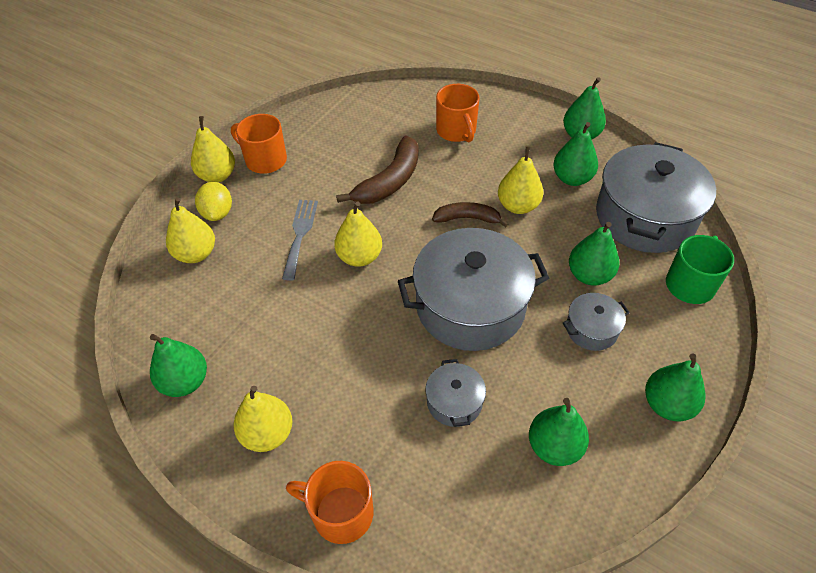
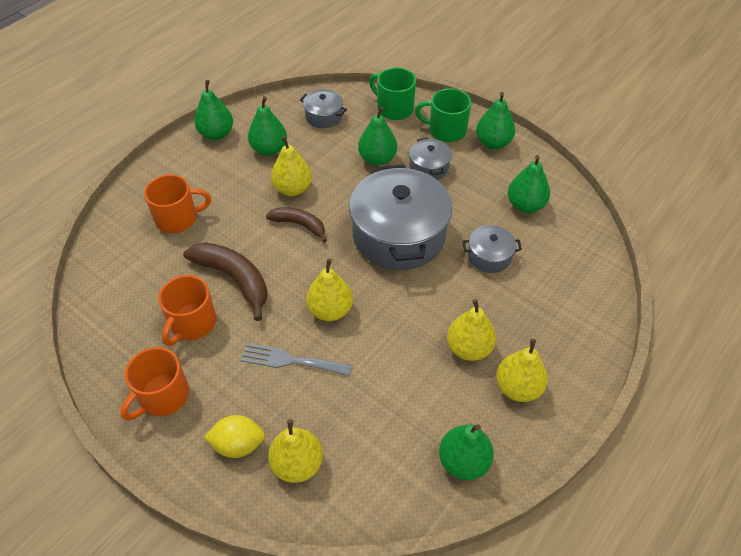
camera: 85 degrees left, 0 degrees up
(217, 175) = (173, 449): yellow pear -> yellow pear (469, 348)
(340, 513) = (583, 336): orange mug -> orange mug (192, 323)
(467, 218) = (299, 225): brown banana -> brown banana turned 105 degrees clockwise
(645, 217) = (324, 116): grey pot -> grey pot, size x0.46
(670, 345) = (446, 130): none -> green mug

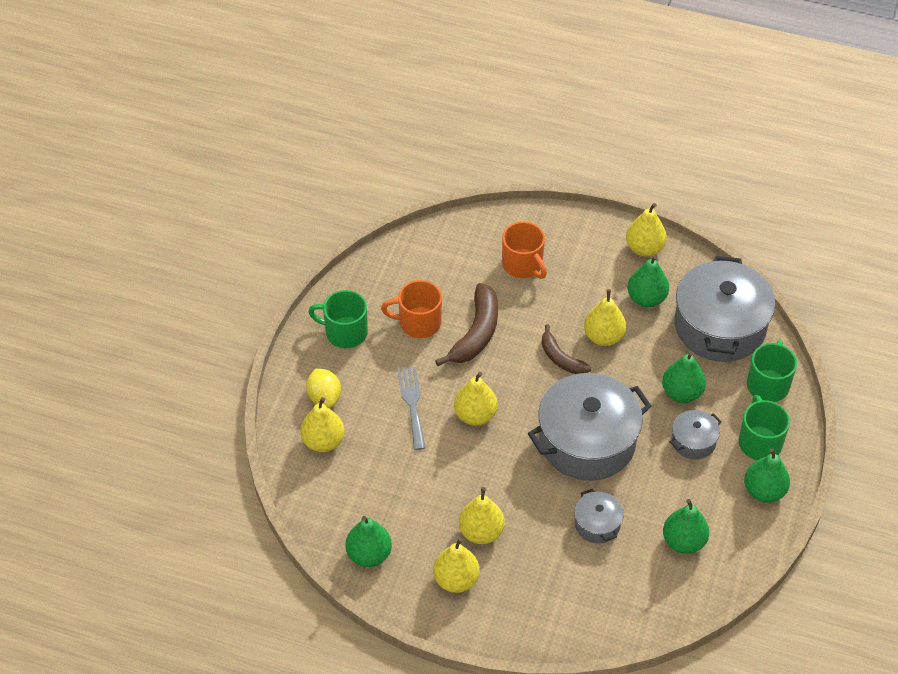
camera: 70 degrees right, 0 degrees up
(162, 396) = (345, 332): orange mug -> green mug
(216, 134) = (644, 248): green pear -> yellow pear
(299, 225) = (561, 358): brown banana -> brown banana turned 135 degrees clockwise
(324, 116) = (719, 326): grey pot -> grey pot, size x2.16

